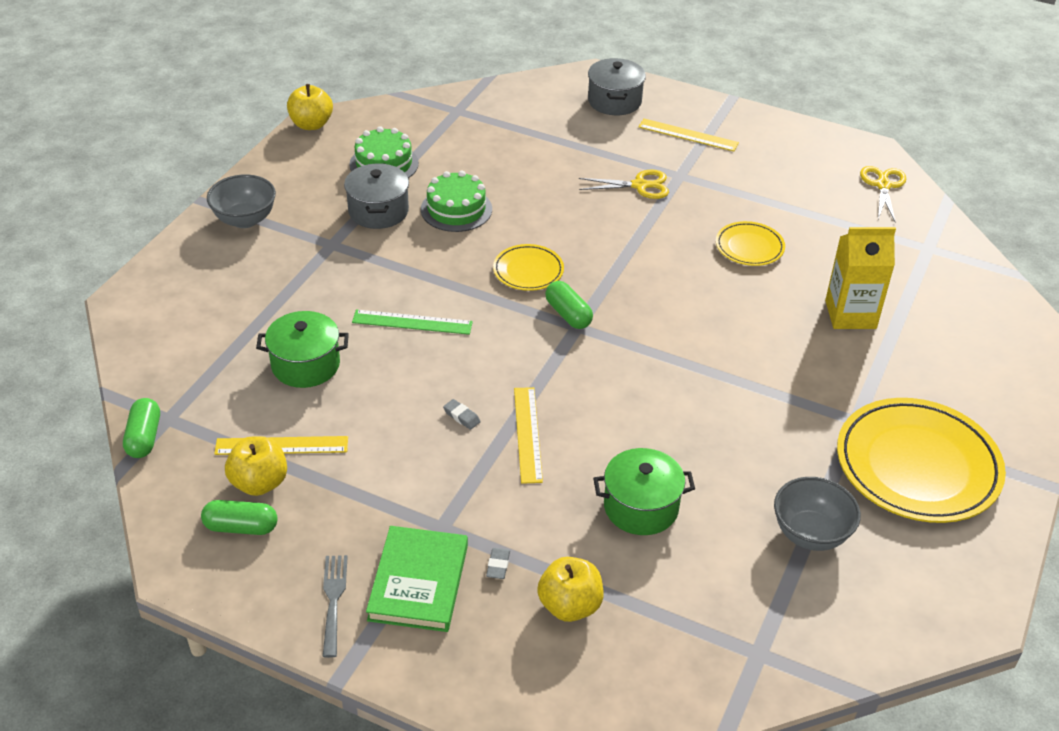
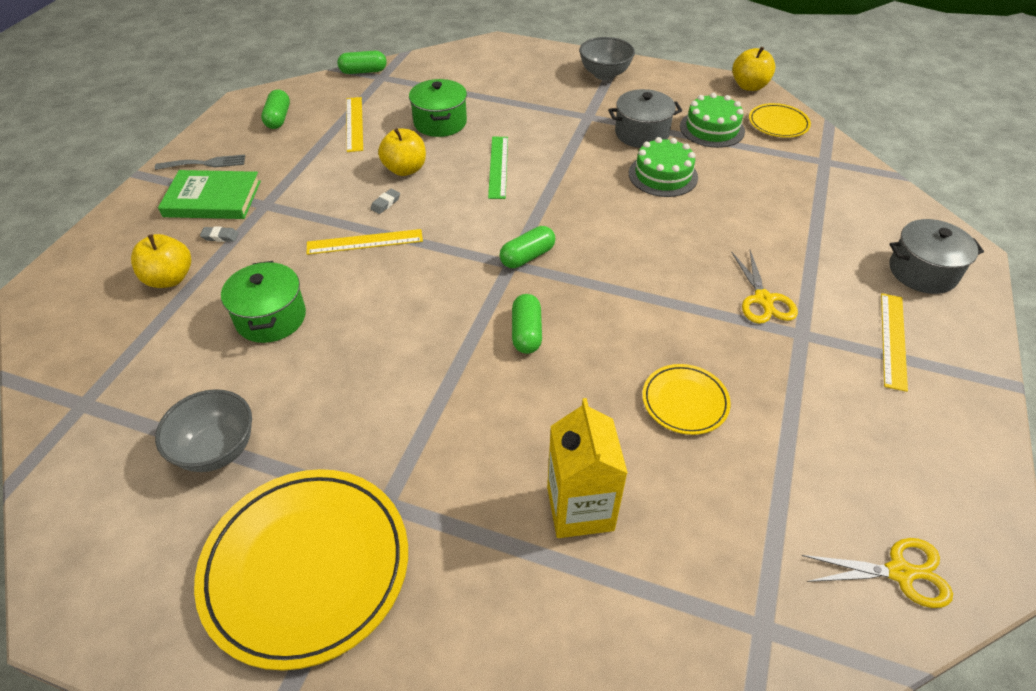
camera: 85 degrees right, 5 degrees up
(259, 483) = (318, 120): yellow apple -> yellow apple (405, 169)
(528, 271) = (585, 226): yellow plate -> yellow plate (778, 124)
(671, 325) = (526, 333): none -> green capsule

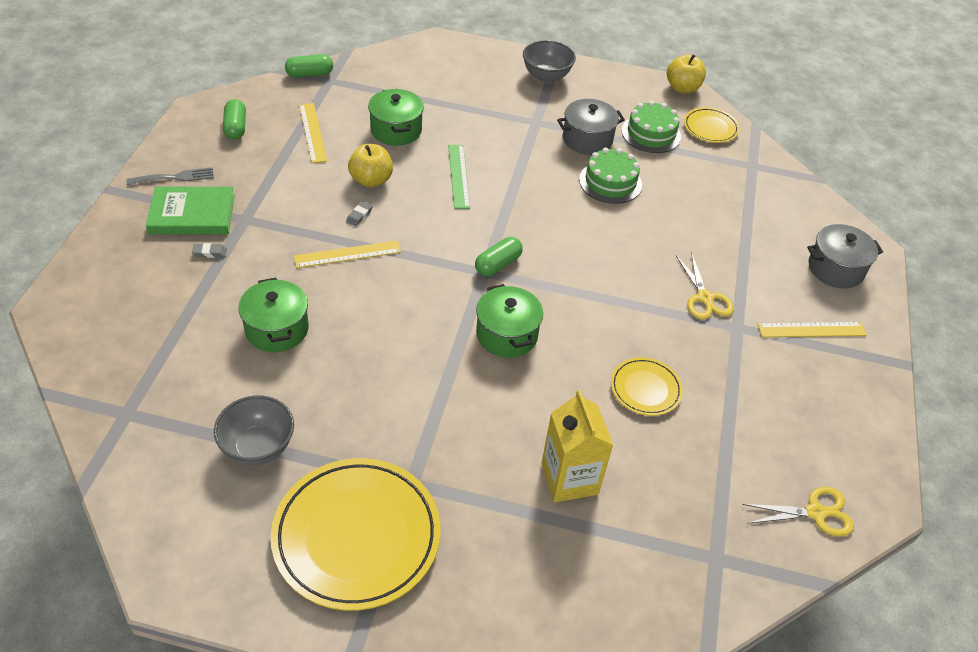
camera: 10 degrees left, 0 degrees up
(169, 279) = (172, 295): yellow apple -> none
(526, 333) = (506, 334): green capsule -> green pot
(893, 340) = (811, 330): yellow ruler -> yellow ruler turned 75 degrees clockwise

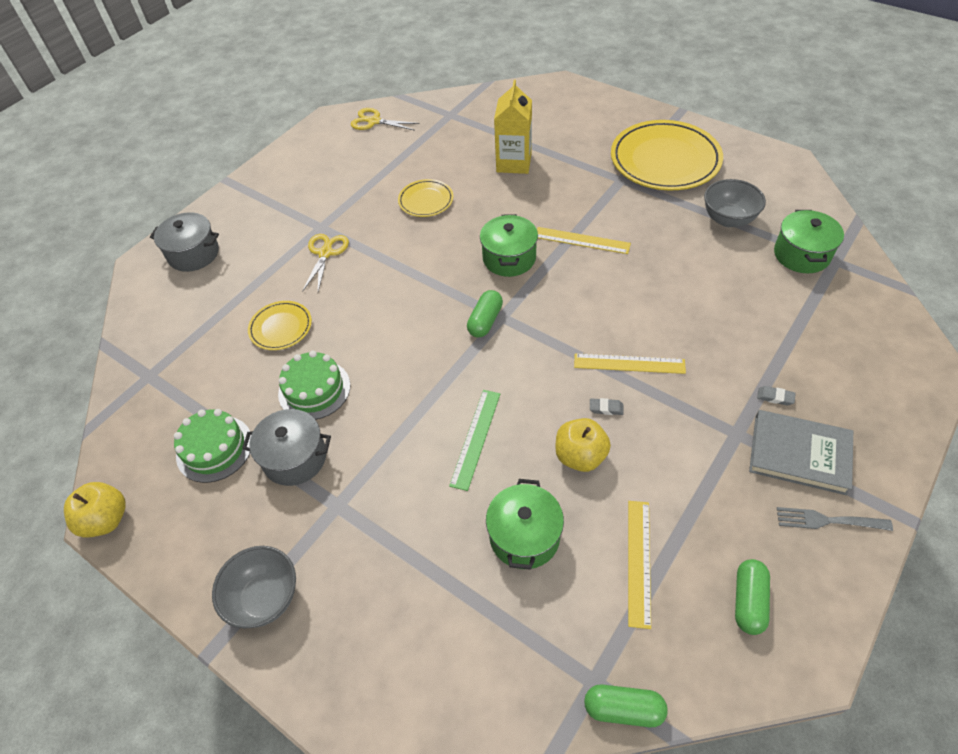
camera: 150 degrees left, 5 degrees up
(192, 214) = (799, 454): green book -> grey book
(277, 329) = (708, 303): green pot -> green pot (801, 254)
(359, 215) = (606, 408): grey eraser -> grey eraser turned 45 degrees clockwise
(498, 264) = (485, 321): green capsule -> green capsule turned 45 degrees counterclockwise
(710, 128) = (139, 440): yellow plate -> yellow plate (281, 328)
(811, 330) = (266, 213): yellow ruler -> yellow ruler (582, 240)

